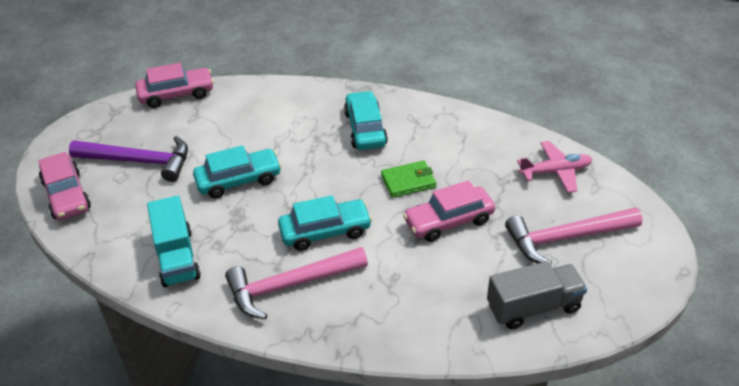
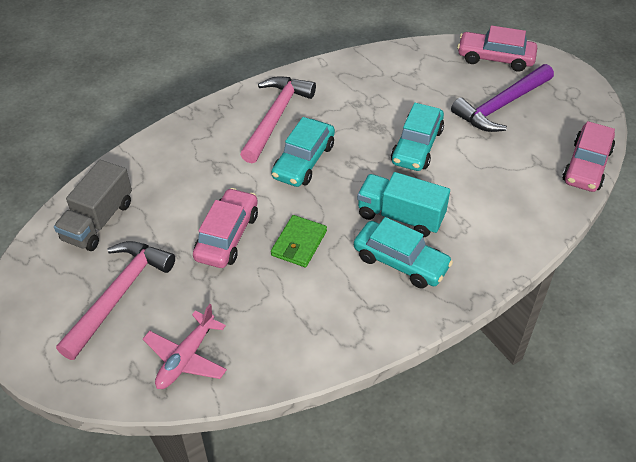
camera: 130 degrees right, 5 degrees up
(177, 257) = (366, 81): turquoise truck -> turquoise truck (400, 216)

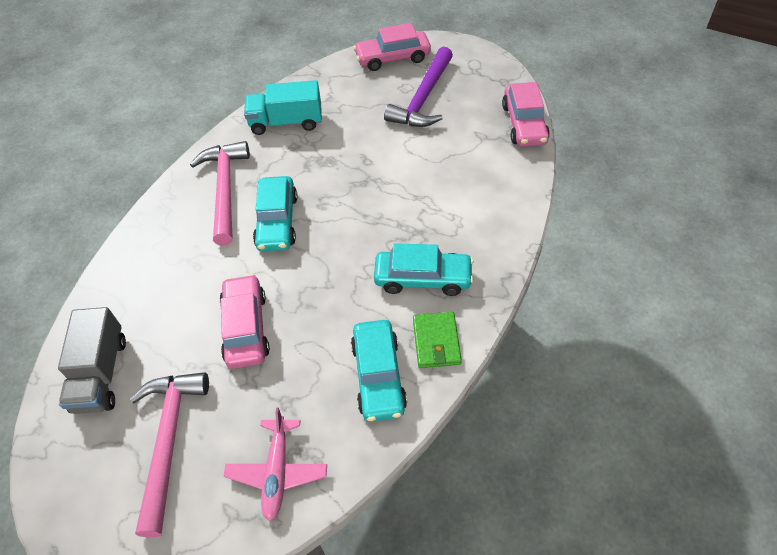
camera: 25 degrees left, 5 degrees up
(299, 243) = (320, 303): green wallet -> green wallet (436, 341)
(400, 216) = (397, 236): turquoise truck -> turquoise truck (286, 122)
(417, 146) = (372, 164): turquoise car -> turquoise car (378, 376)

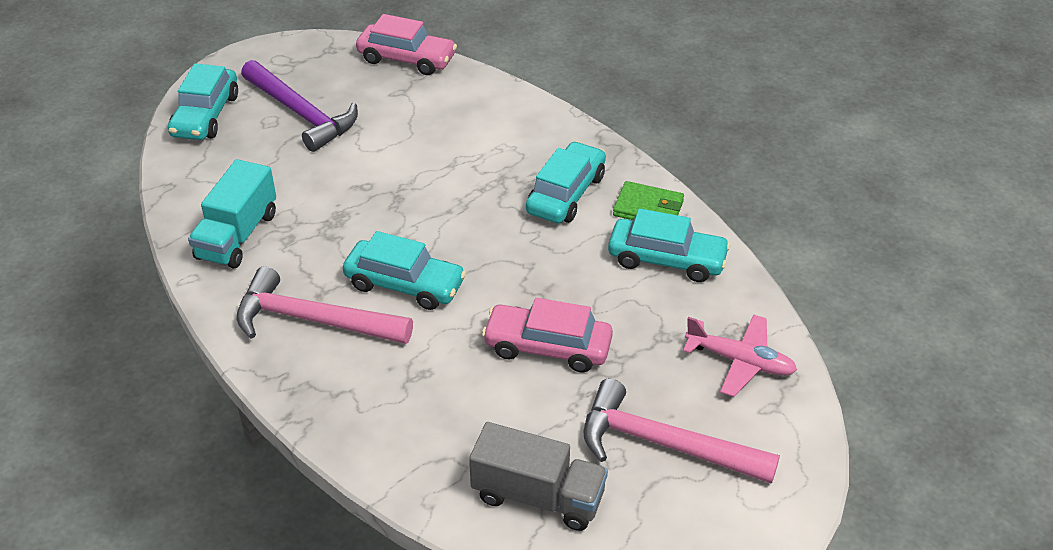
camera: 70 degrees left, 10 degrees down
(392, 58) = (206, 115): pink car -> turquoise car

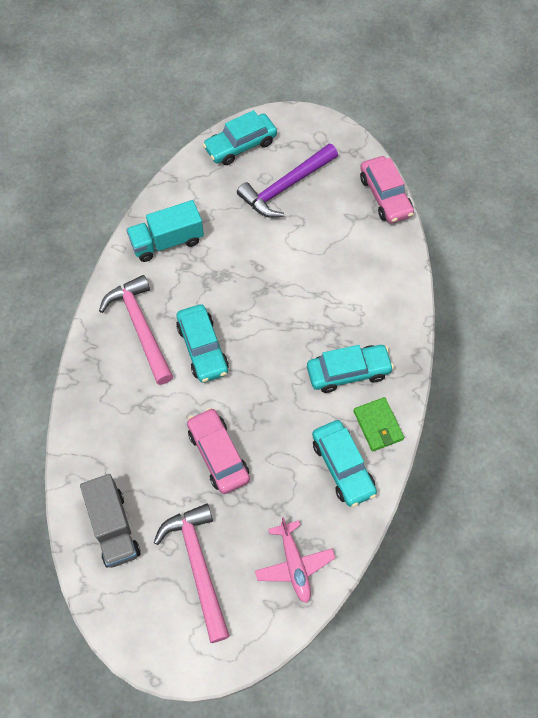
camera: 50 degrees right, 20 degrees up
(301, 113) = (286, 187): purple hammer -> purple hammer turned 45 degrees clockwise

